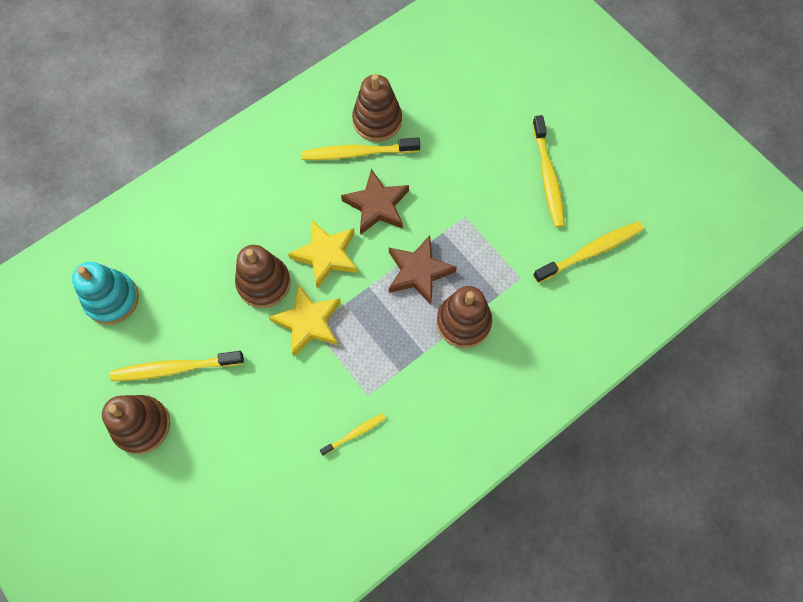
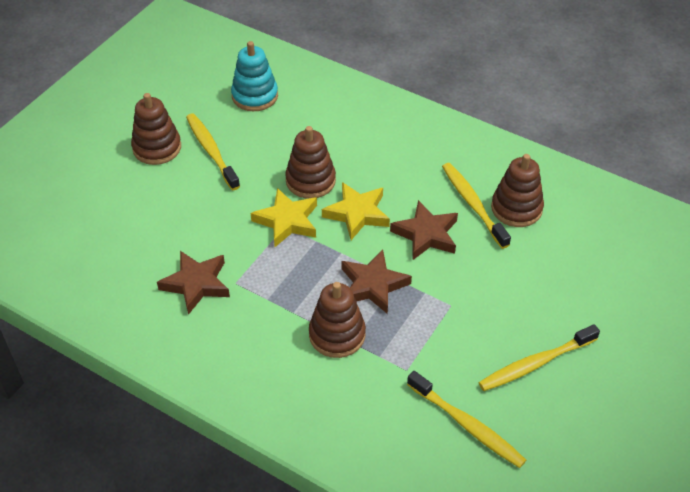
camera: 70 degrees right, 20 degrees down
(355, 433) = (196, 284): yellow toothbrush -> brown star

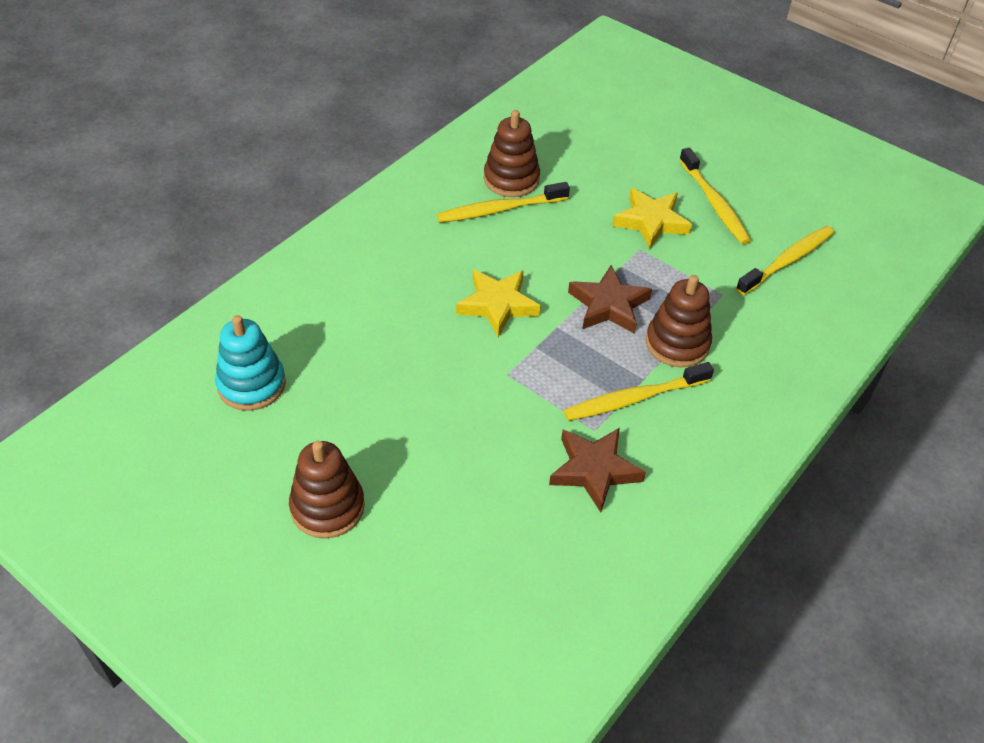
camera: 85 degrees left, 0 degrees up
(211, 151) = (352, 441): yellow toothbrush -> yellow toothbrush (634, 399)
(287, 221) = (499, 371): yellow star -> yellow star (651, 222)
(310, 181) = (433, 341): brown stacking toy -> none
(426, 234) = (539, 252): brown star -> none

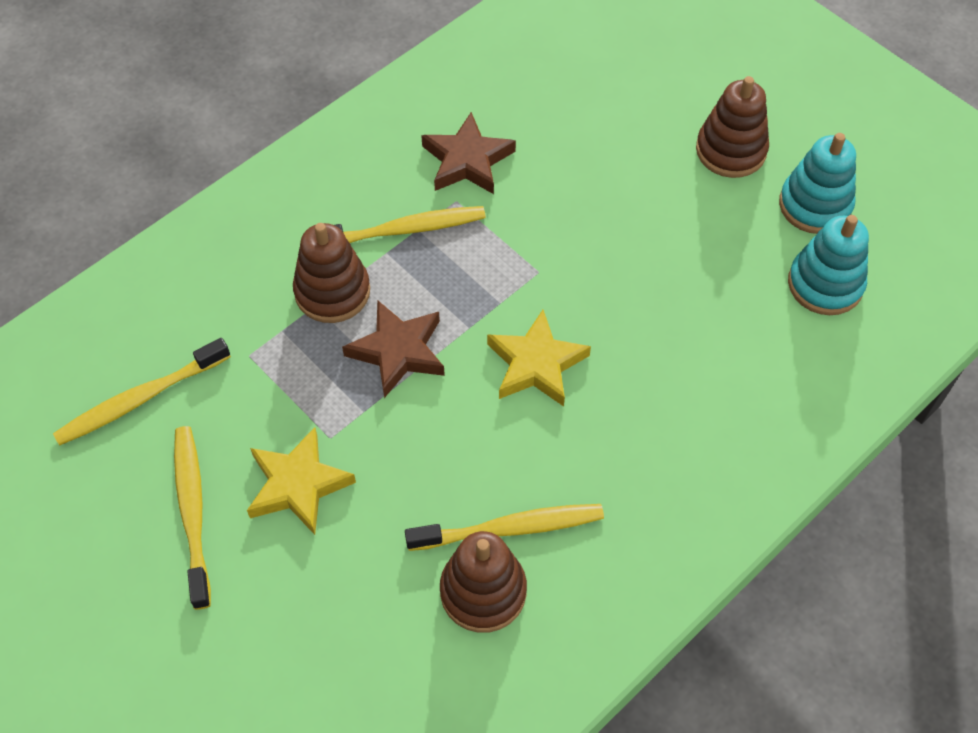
camera: 170 degrees left, 10 degrees up
(248, 456) = (815, 205): none -> turquoise stacking toy

